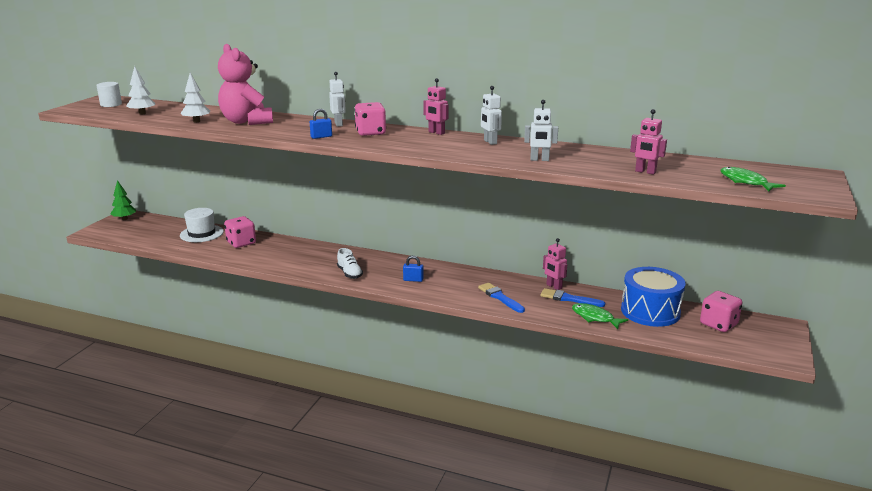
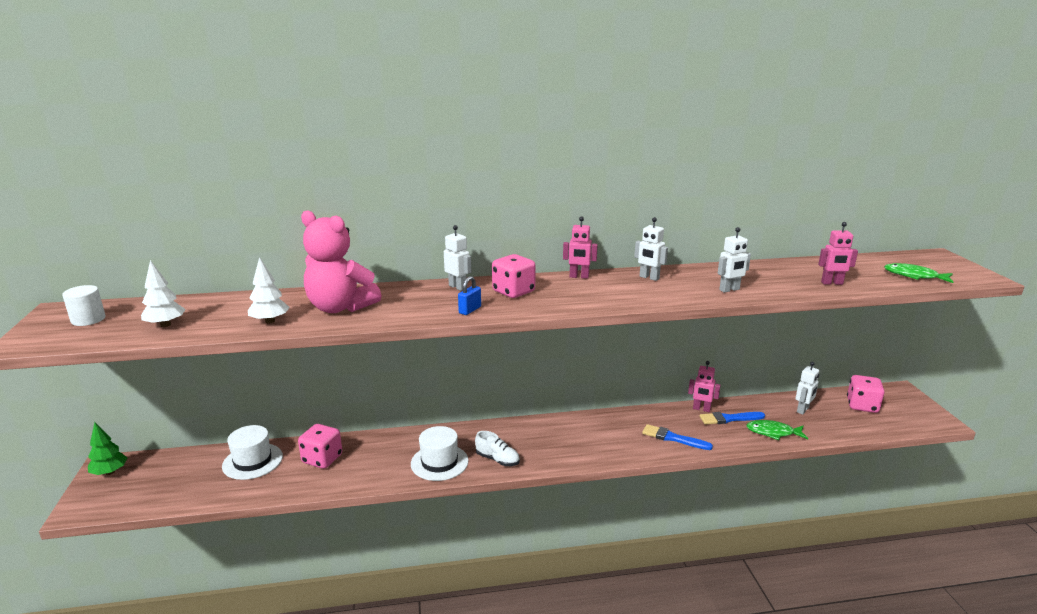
camera: 30 degrees left, 0 degrees up
(309, 264) = (439, 462): none -> white hat
(413, 280) = (571, 445): blue padlock -> none
(650, 311) = (803, 410): blue drum -> white robot

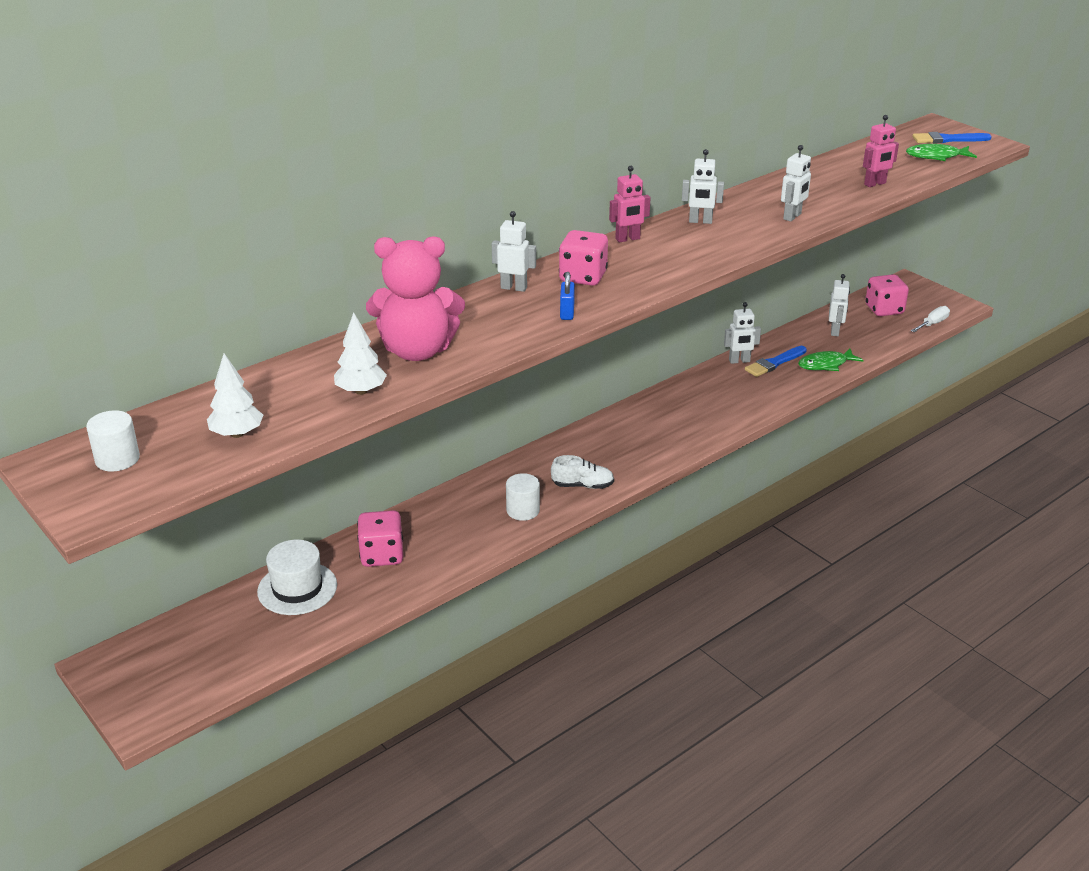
camera: 30 degrees left, 10 degrees up
(110, 472) = (120, 669): green tree -> none
(439, 462) = (523, 510): white hat -> white cylinder
(673, 438) = (738, 402): blue brush -> blue brush (947, 139)
(701, 409) = (739, 361): pink robot -> white robot
(901, 429) = (933, 324): none -> white screwdriver

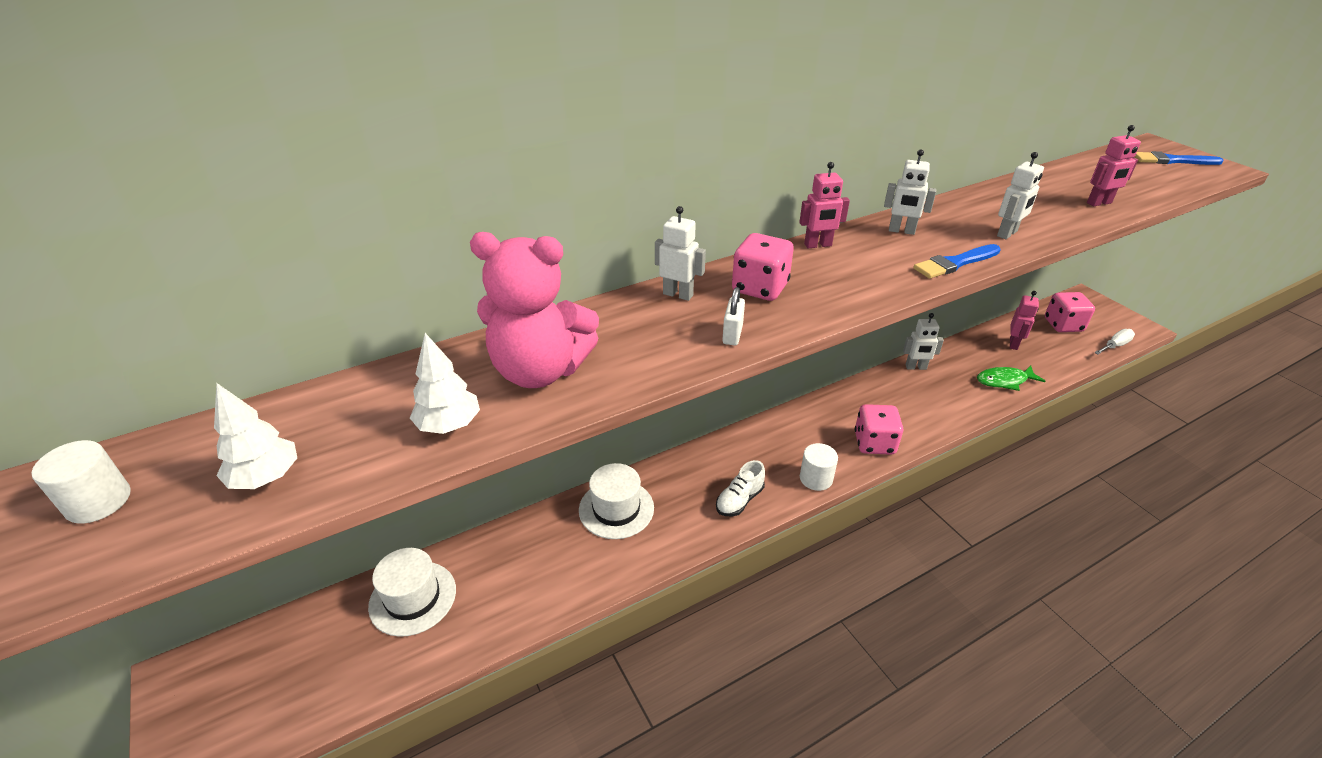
camera: 10 degrees right, 5 degrees up
(382, 555) = (512, 564): pink dice -> pink dice (874, 443)
(467, 504) = (616, 509): none -> white hat
(523, 510) = (671, 525): white cylinder -> white cylinder (816, 478)
(567, 312) = (732, 334): blue padlock -> white padlock
(582, 485) = (739, 500): white shoe -> white shoe turned 120 degrees clockwise
(774, 363) = (951, 373): blue brush -> blue brush (955, 263)
(835, 331) = (1014, 344): white robot -> pink robot
(936, 156) = (1164, 178): green fish -> none

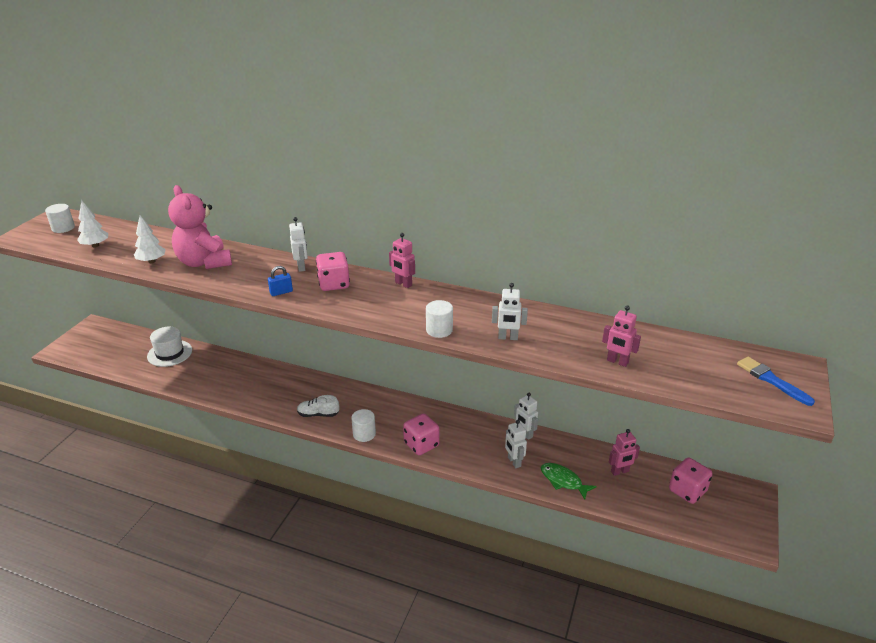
camera: 50 degrees right, 5 degrees down
(616, 509) = (272, 378): white hat -> none
(732, 334) = (281, 292): white padlock -> blue padlock
(901, 231) = (458, 303): white robot -> white robot (514, 462)
(955, 263) = (439, 330): blue brush -> white cylinder
(1115, 345) = (698, 529): white screwdriver -> none

